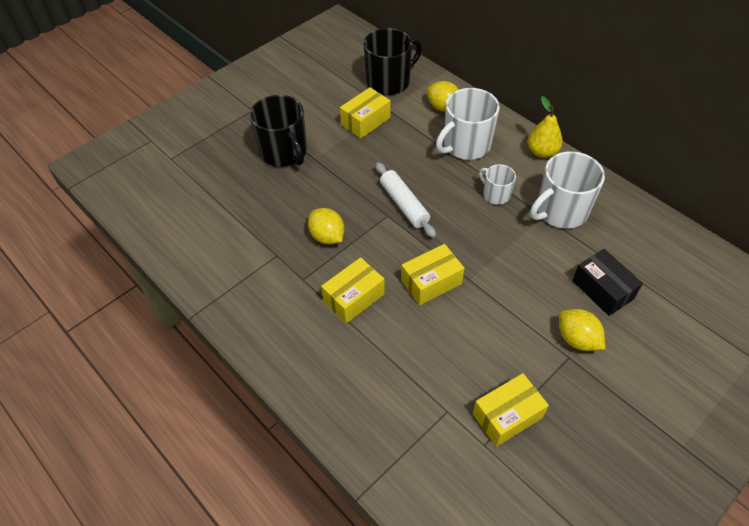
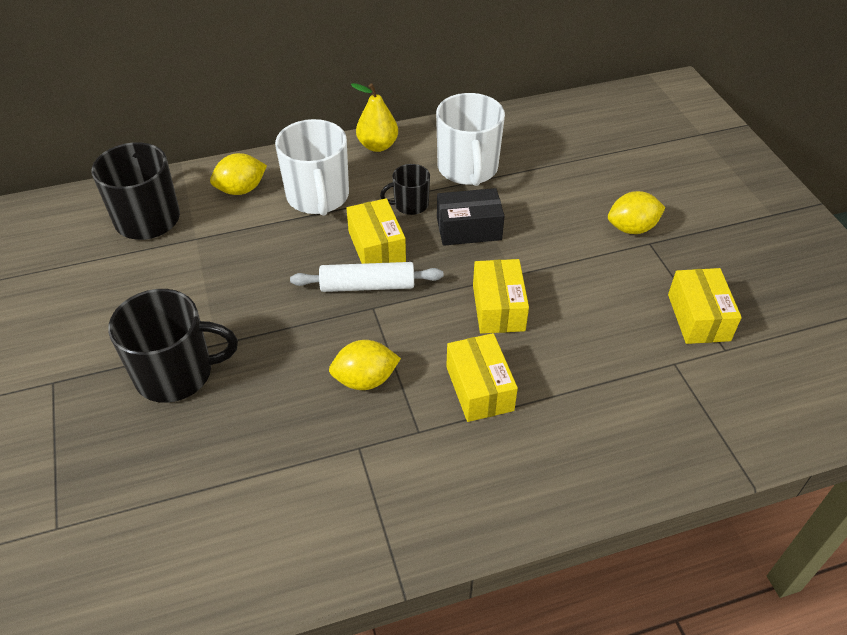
camera: 65 degrees left, 5 degrees down
(365, 121) = (197, 267): yellow box -> yellow box (376, 246)
(495, 194) = (410, 204): white mug -> black mug
(602, 289) = (583, 185): black box -> black box (469, 228)

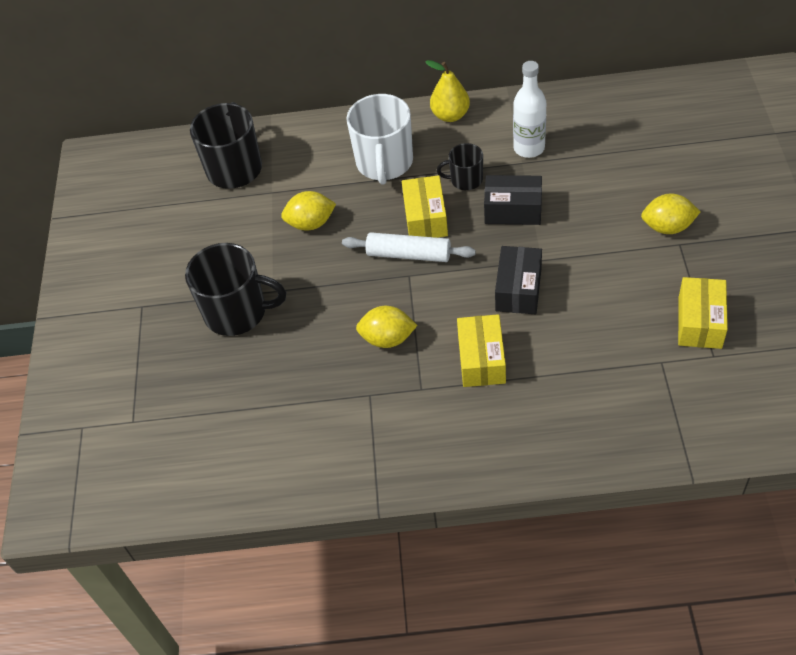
camera: 20 degrees right, 5 degrees up
(241, 190) = (318, 148): yellow lemon -> yellow lemon (311, 223)
(468, 168) = (529, 148): white mug -> white bottle
(498, 308) = (518, 289): yellow box -> black box

